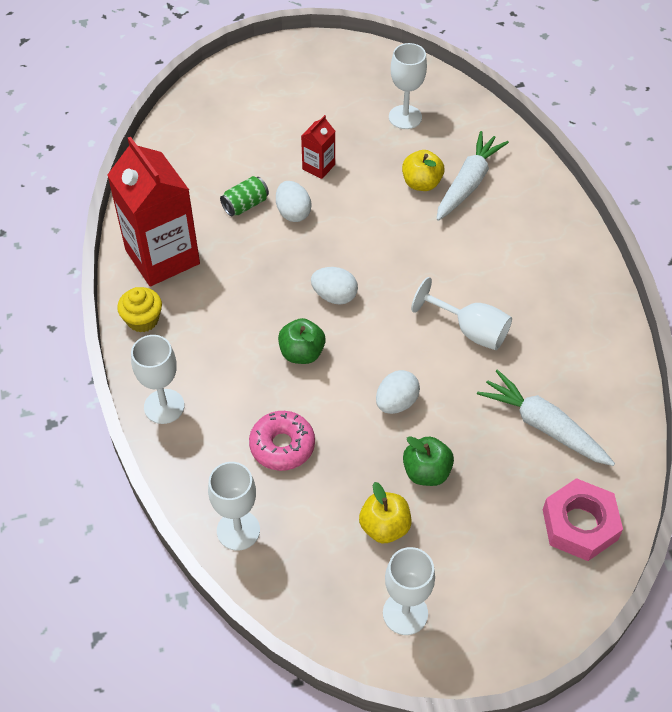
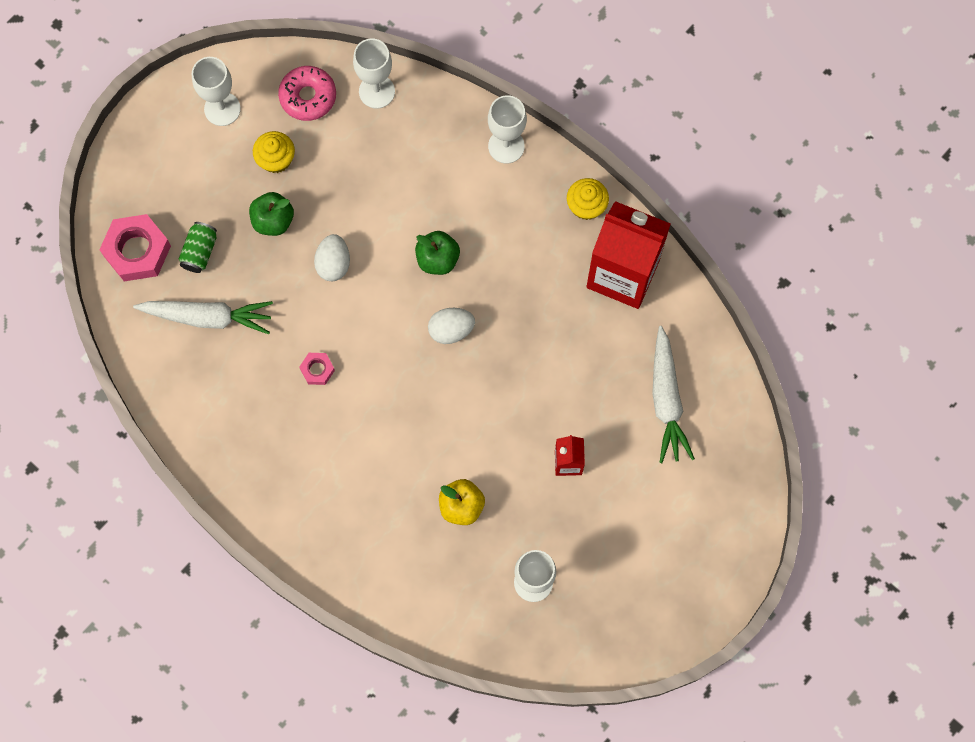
camera: 145 degrees right, 20 degrees up
(245, 205) = (598, 374): green can -> green can (200, 252)
(282, 446) = (394, 172): pink donut -> pink donut (308, 97)
(293, 212) = (550, 394): white egg -> none
(384, 527) = (276, 159): yellow apple -> yellow cupcake
(468, 183) = (419, 535): white carrot -> white carrot (666, 400)
(470, 330) = (317, 370): white goblet -> pink nut

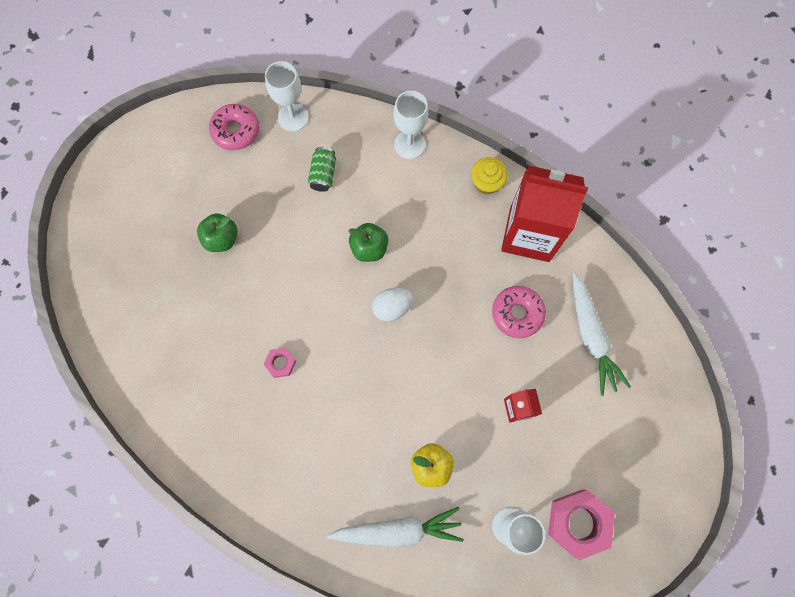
camera: 10 degrees left, 0 degrees up
(137, 251) = (105, 285): pink nut -> pink nut (578, 522)
(200, 252) = (161, 276): green can -> green can (323, 174)
(208, 317) = (176, 333): white carrot -> white carrot (398, 530)
(222, 109) = (164, 152): white goblet -> none
(276, 159) = (216, 187): yellow cupcake -> none
(333, 264) = (280, 267): white egg -> none
(589, 360) = (517, 313): none -> pink donut

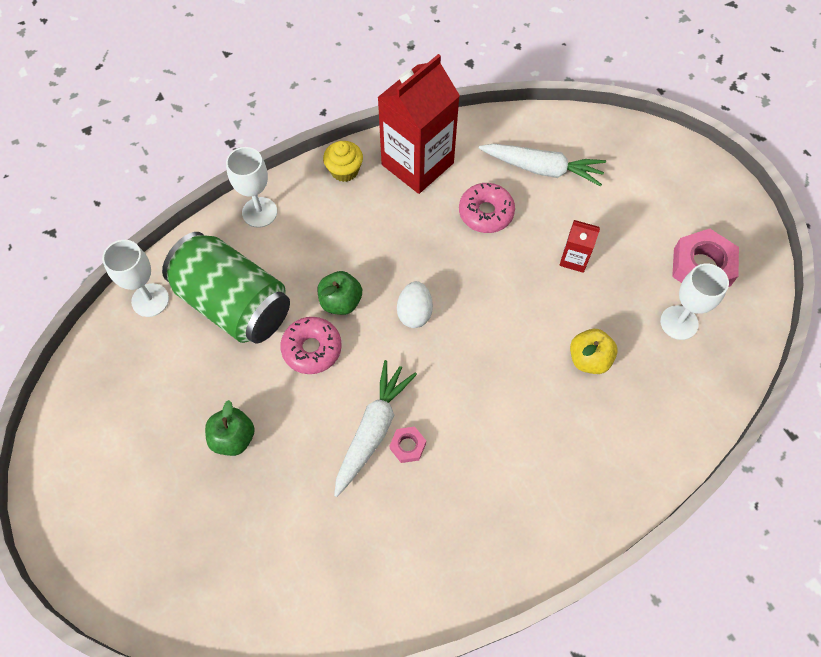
camera: 60 degrees left, 10 degrees down
(235, 131) = (122, 363): pink donut -> pink donut (312, 349)
(323, 174) = (234, 303): green can -> green can, size x2.48
(398, 530) = (636, 420): white carrot -> white carrot (373, 430)

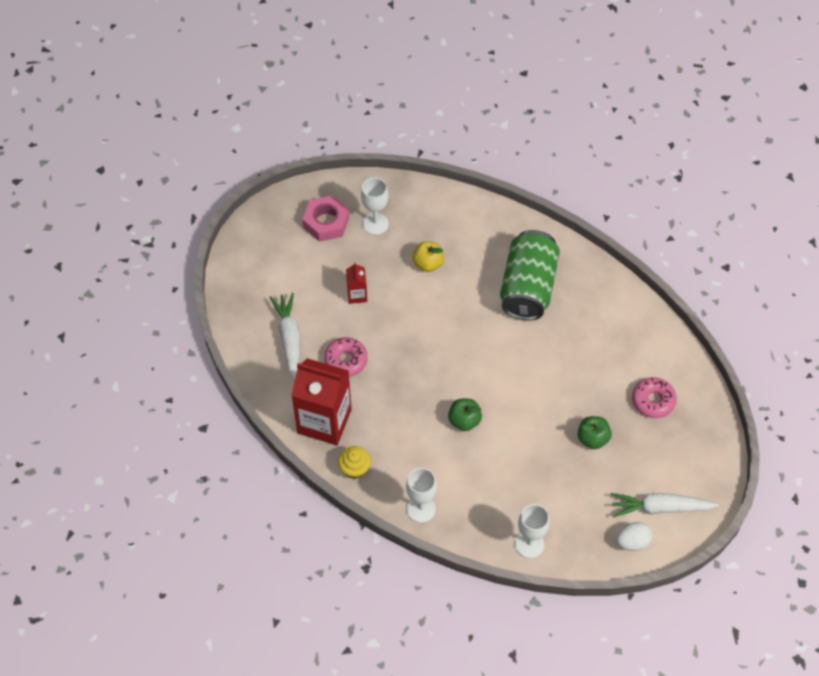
camera: 115 degrees left, 5 degrees down
(234, 303) = (502, 487): green can -> green can (528, 287)
(312, 349) = (508, 422): pink donut -> pink donut (653, 401)
(373, 430) = (542, 362): white carrot -> white carrot (660, 508)
(407, 446) = (541, 339): pink nut -> none
(414, 313) = (448, 373): white egg -> white egg (632, 542)

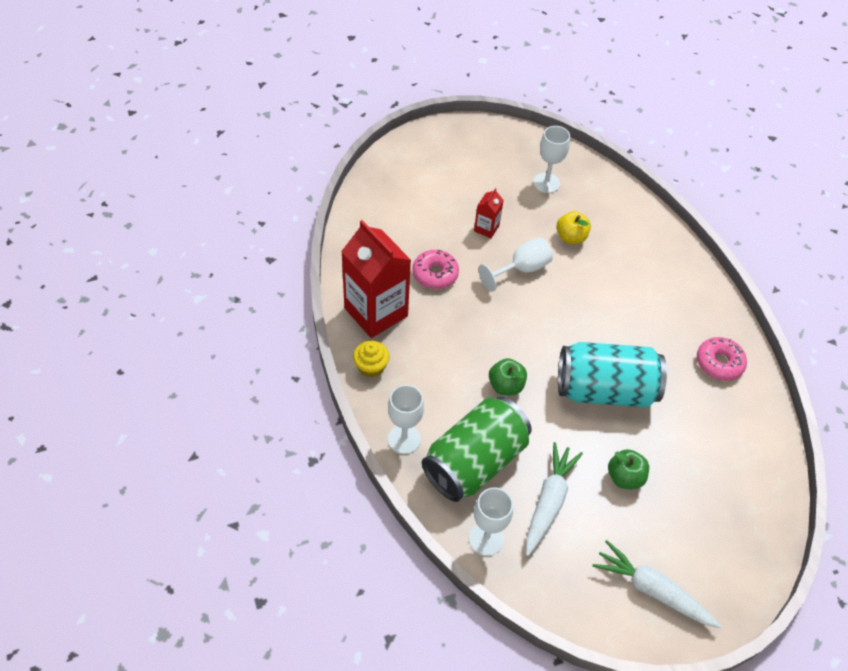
camera: 30 degrees right, 5 degrees down
(289, 339) = (399, 230): white carrot -> white carrot (549, 501)
(326, 222) = (503, 160): pink nut -> none
(409, 315) = (521, 269): none -> white goblet
(528, 287) = (653, 306): green can -> green can (475, 462)
(536, 379) = (604, 390): none -> turquoise can
(632, 542) = (597, 606): white egg -> none
(653, 401) = (715, 479): pink donut -> pink donut (719, 363)

